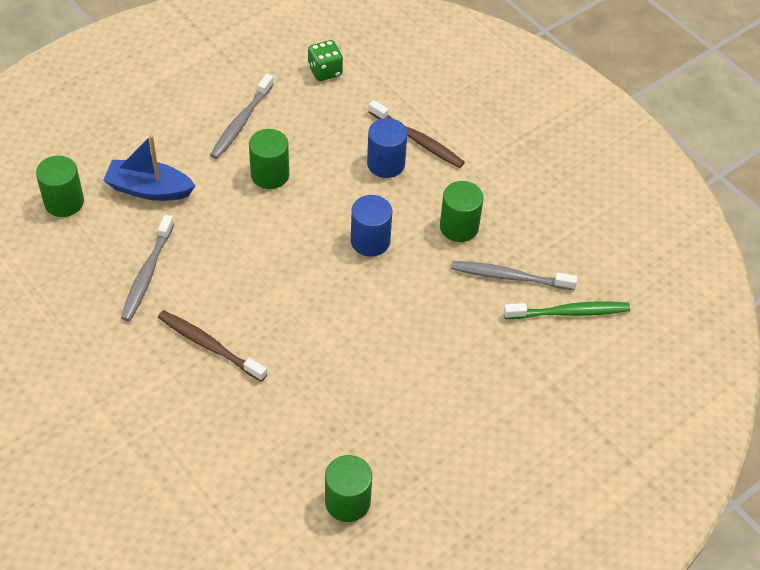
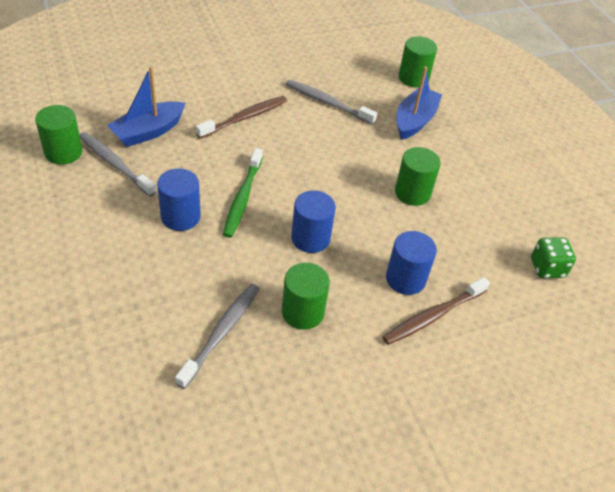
camera: 105 degrees right, 5 degrees down
(241, 122) = (482, 190): grey toothbrush -> grey toothbrush (115, 164)
(275, 432) = (148, 132): none -> blue boat
(392, 353) = (180, 217): none -> blue cylinder
(568, 312) = (152, 369): green toothbrush -> green toothbrush (243, 197)

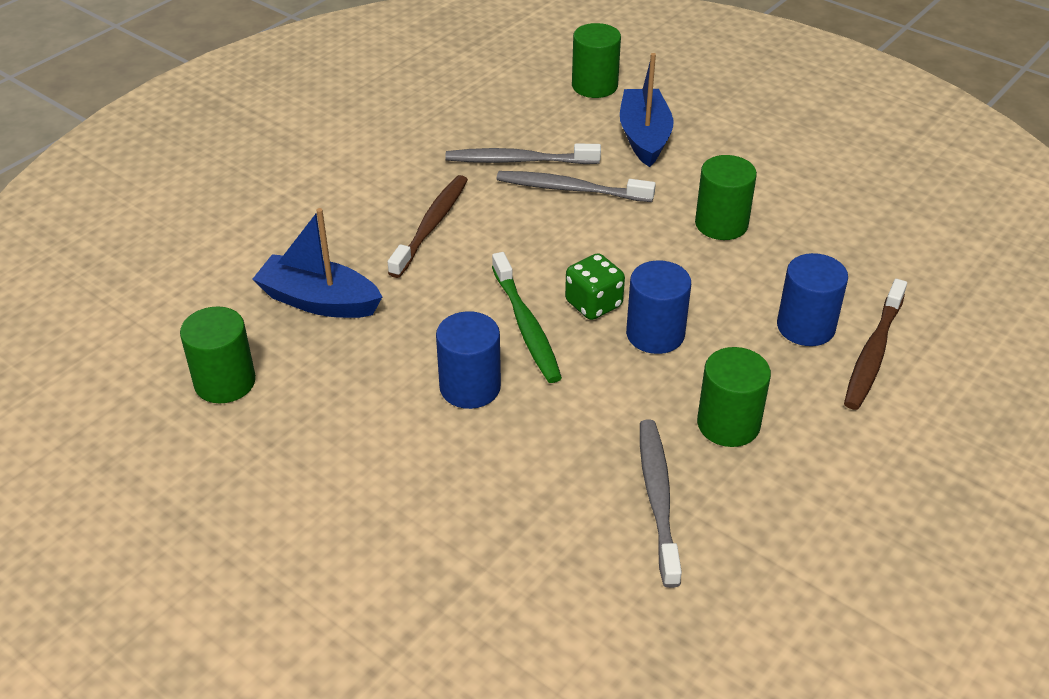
camera: 25 degrees left, 5 degrees down
(115, 164) = (315, 363): grey toothbrush -> grey toothbrush (571, 189)
(148, 132) = (319, 301): blue boat -> blue boat turned 90 degrees clockwise
(547, 268) = (940, 239): green dice -> green dice (593, 304)

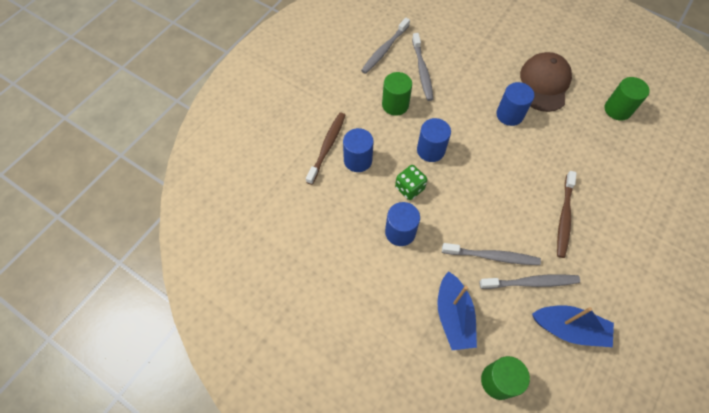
camera: 175 degrees right, 20 degrees up
(319, 301) = (599, 158): blue boat -> blue boat (569, 329)
(363, 447) = (544, 84): none -> brown cap
(526, 325) = (493, 151): green toothbrush -> none
(593, 304) = (463, 166): green dice -> green dice (409, 188)
(721, 224) = (400, 232): green cylinder -> blue cylinder
(756, 564) = (385, 49): none -> grey toothbrush

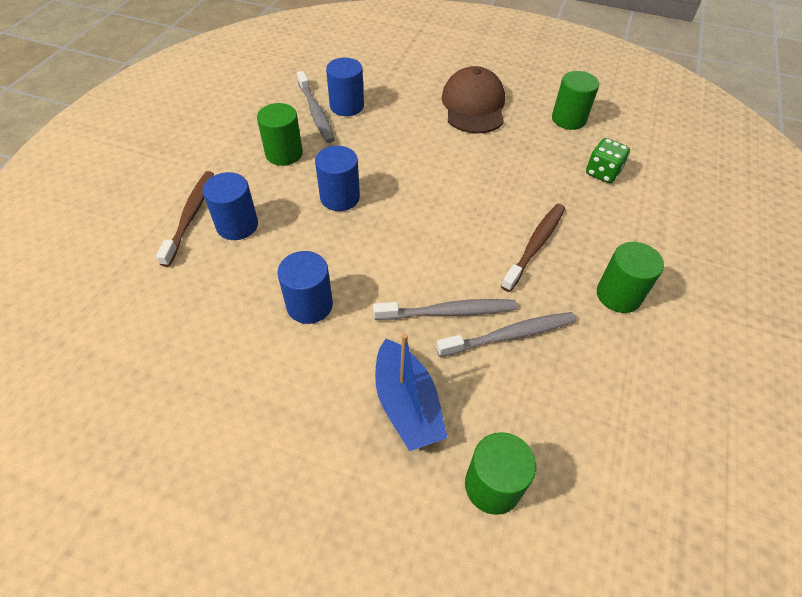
camera: 15 degrees left, 10 degrees down
(385, 49) = (263, 97): grey toothbrush -> none
(409, 188) = (316, 247): green dice -> green dice (602, 173)
(509, 115) = (437, 143): blue cylinder -> blue cylinder (347, 106)
(564, 217) = (535, 246): brown toothbrush -> brown toothbrush turned 150 degrees counterclockwise
(569, 329) = (578, 386): blue boat -> none
(616, 268) = (618, 295): none -> green cylinder

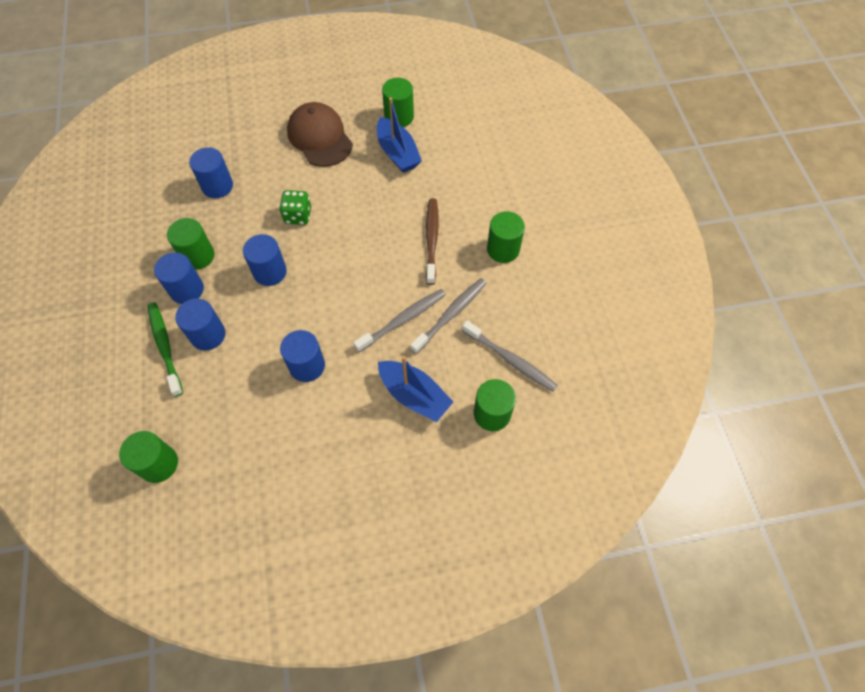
camera: 30 degrees left, 10 degrees up
(91, 322) = (159, 464): none -> green cylinder
(190, 216) = (165, 347): brown toothbrush -> green toothbrush
(251, 177) = (187, 290): none -> blue cylinder
(315, 112) = (196, 205): grey toothbrush -> grey toothbrush (510, 359)
(547, 149) = (397, 153): none -> blue boat
(602, 173) = (447, 155): green dice -> green dice (298, 216)

